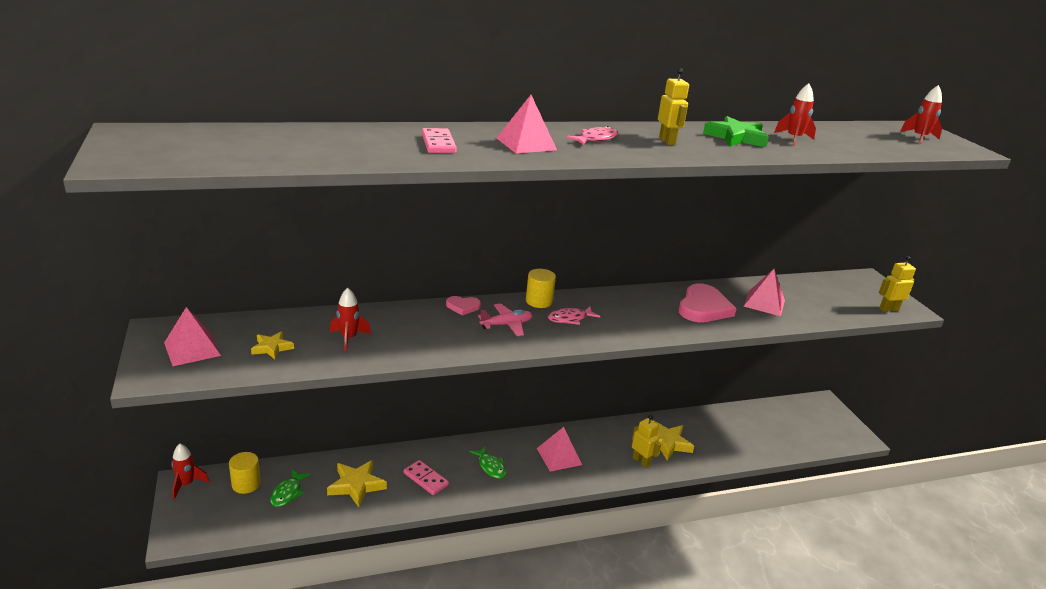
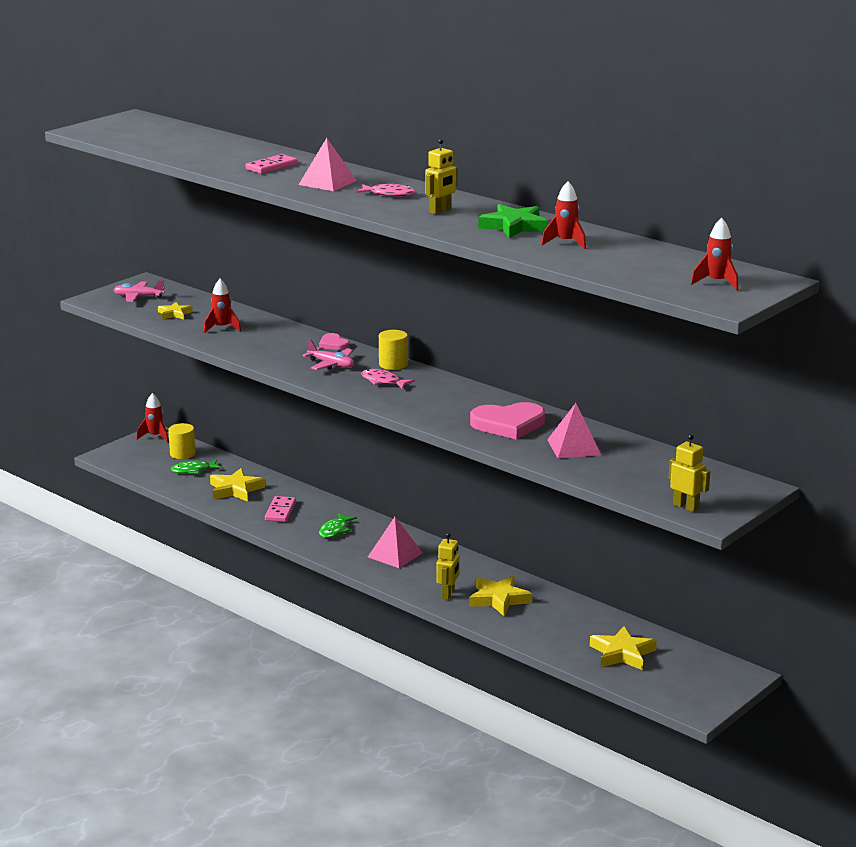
camera: 60 degrees right, 5 degrees down
(192, 349) = (138, 297): pink pyramid -> pink plane
(774, 430) = (622, 653): none -> yellow star

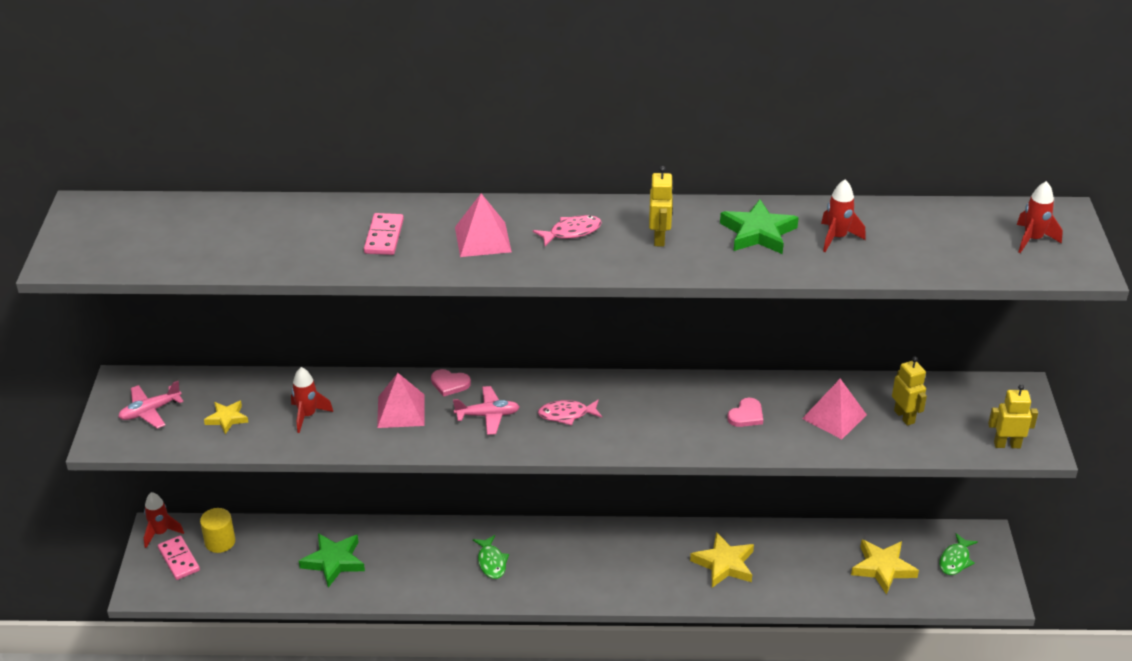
camera: 40 degrees left, 15 degrees up
(193, 470) = (259, 559): green fish -> green fish (955, 560)
(235, 489) = (334, 561): yellow star -> green star
(280, 511) = (412, 566): pink domino -> pink domino (179, 559)
(393, 364) = (543, 385): yellow cylinder -> none
(395, 554) = (578, 561): pink pyramid -> pink pyramid (401, 411)
(448, 594) = (678, 583): yellow robot -> yellow robot (904, 416)
(508, 424) = (746, 415): pink heart -> pink heart, size x0.51

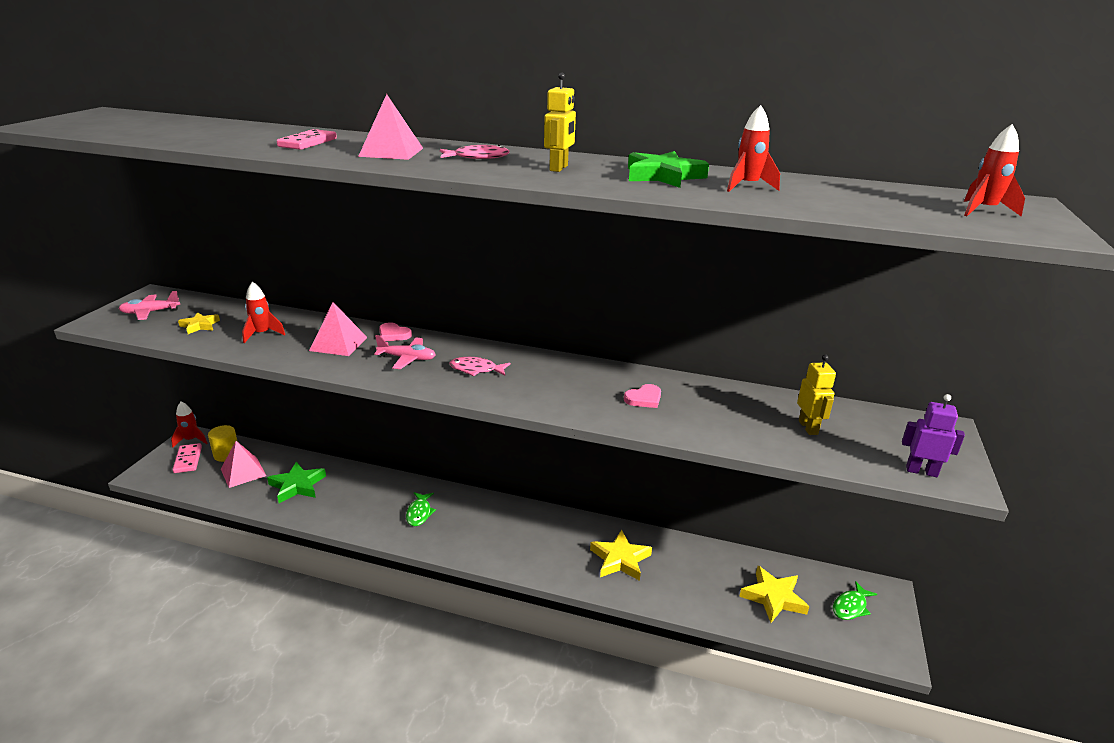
camera: 15 degrees right, 10 degrees down
(834, 416) = (733, 414): pink pyramid -> pink pyramid (243, 472)
(1007, 444) = (921, 471): yellow robot -> purple robot

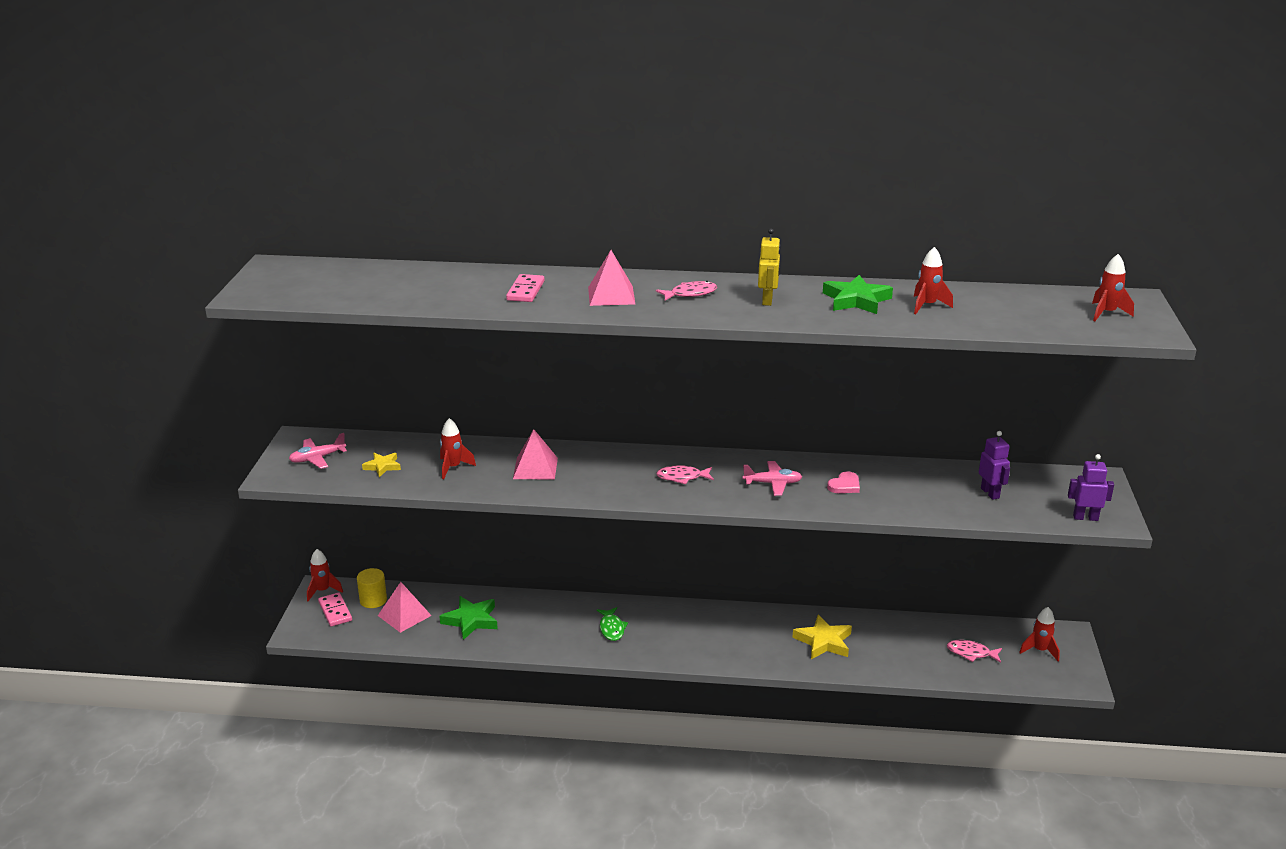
camera: 10 degrees left, 0 degrees up
(393, 334) = (581, 451): pink heart -> none
(407, 358) = (611, 475): pink plane -> pink plane (772, 483)
(773, 597) = (971, 653): yellow star -> pink fish
(808, 427) = (990, 493): yellow robot -> purple robot
(850, 606) = (1039, 650): green fish -> red rocket

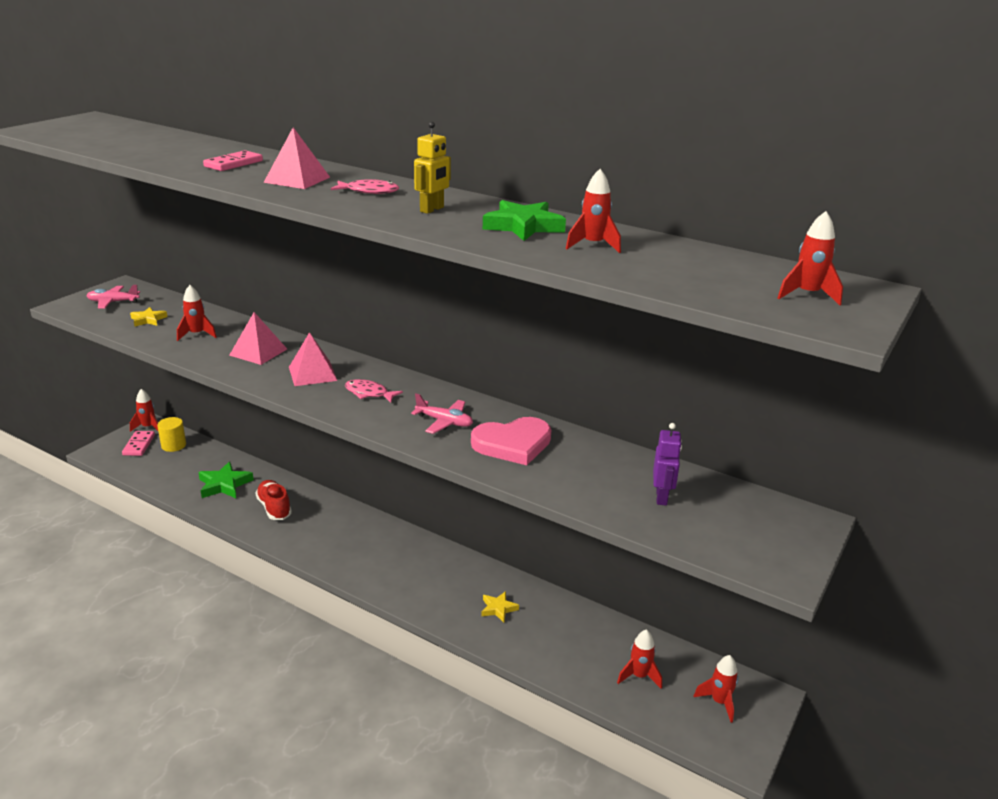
camera: 25 degrees right, 0 degrees up
(404, 615) = (181, 464): pink pyramid -> pink pyramid (312, 373)
(544, 625) = (274, 508): none -> red shoe
(611, 628) = (324, 529): green fish -> none
(823, 642) = (498, 608): yellow star -> yellow star, size x0.60
(844, 485) = (513, 444): pink heart -> pink heart, size x1.96
(971, 653) = (639, 676): pink fish -> red rocket
(1085, 517) = (749, 558): purple robot -> none

